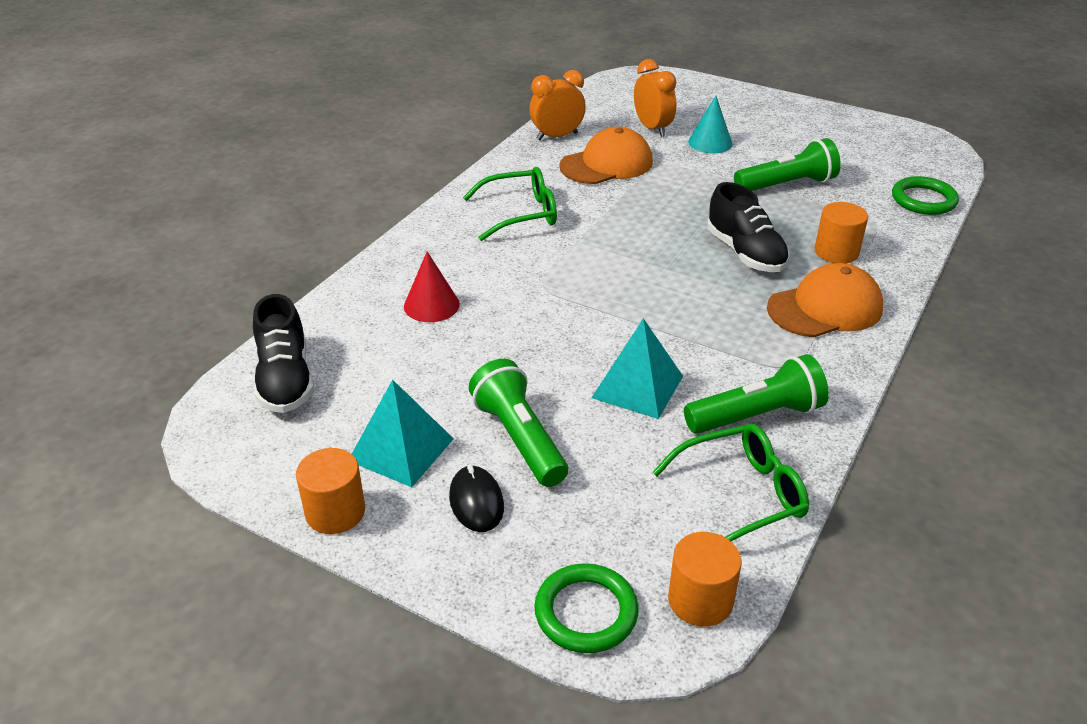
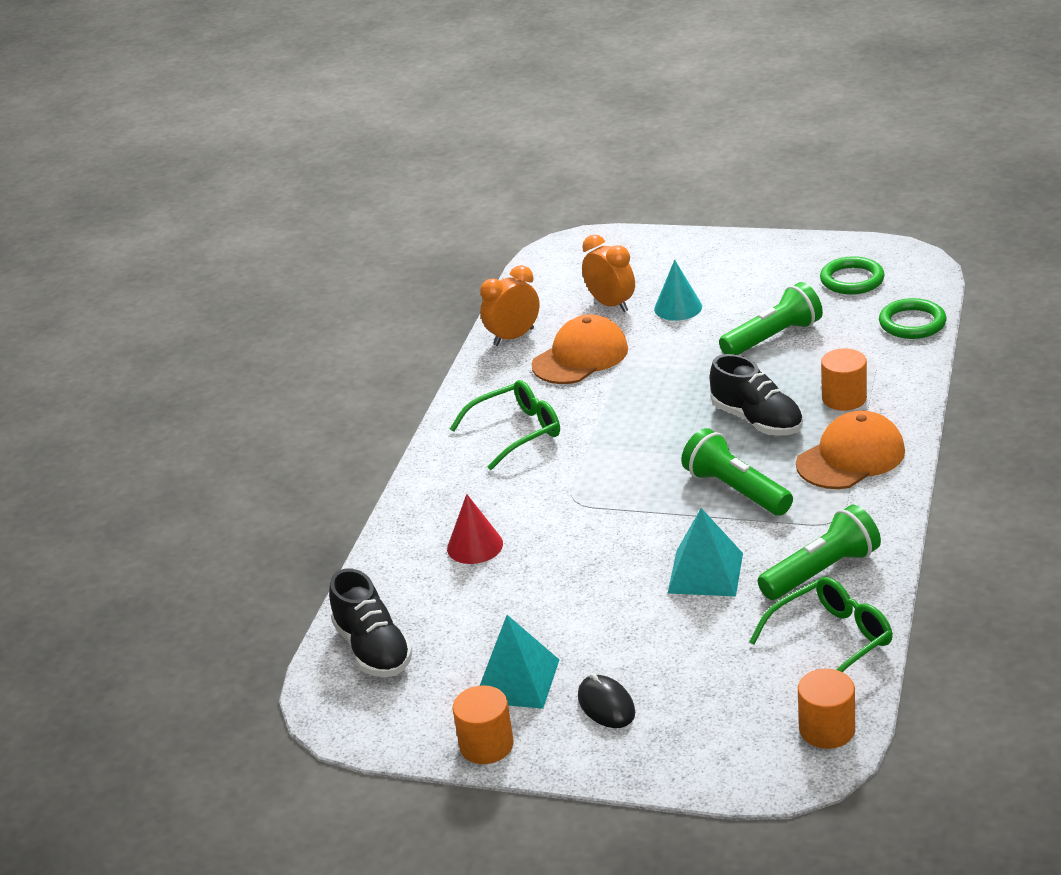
camera: 10 degrees left, 5 degrees down
(519, 438) = (618, 644): green flashlight -> green flashlight (735, 490)
(586, 612) = (738, 762): green ring -> green ring (852, 280)

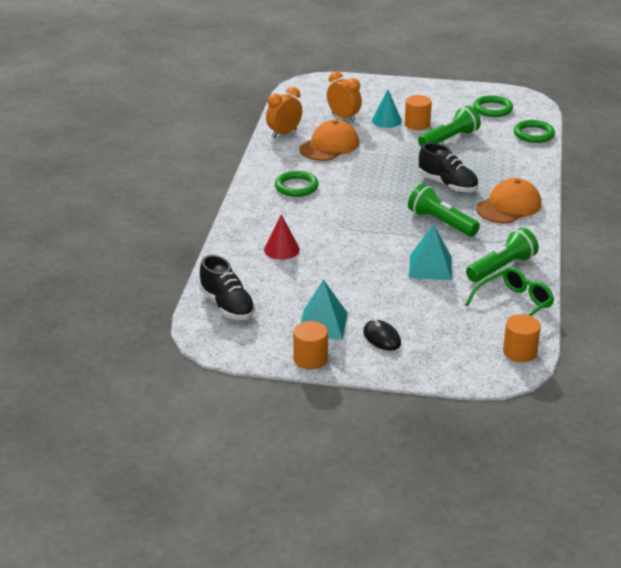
camera: 10 degrees left, 0 degrees up
(516, 432) = (296, 187): green glasses -> green ring
(844, 398) = (499, 174): orange cylinder -> orange cylinder (417, 124)

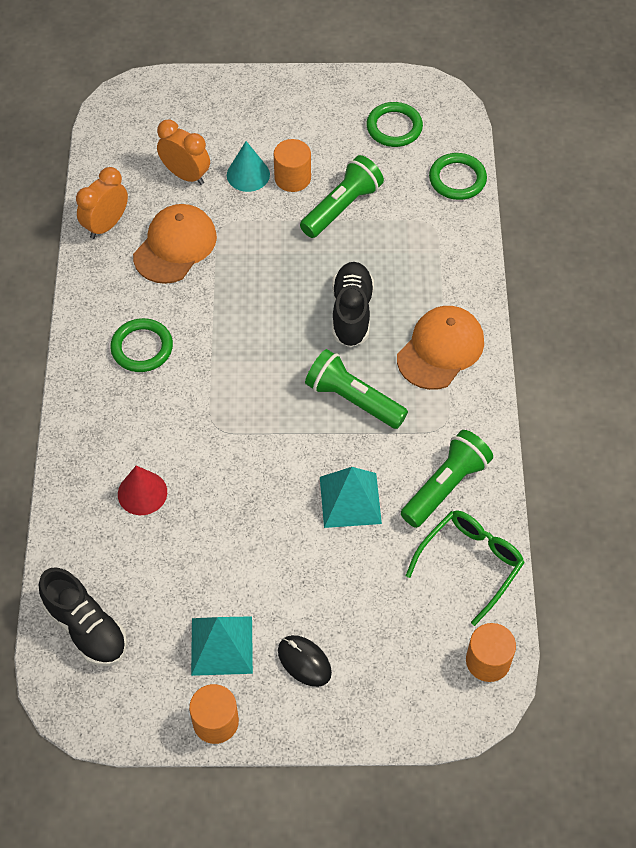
camera: 10 degrees left, 25 degrees up
(447, 184) = (351, 312): black shoe -> black shoe turned 120 degrees counterclockwise

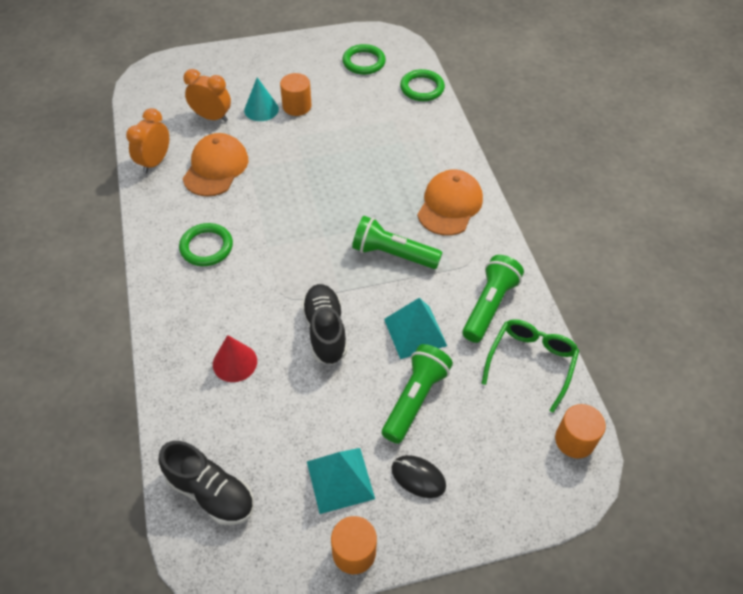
camera: 15 degrees left, 5 degrees down
(342, 207) = (341, 120): green flashlight -> green flashlight (415, 399)
(351, 312) = (371, 191): black shoe -> black shoe (325, 331)

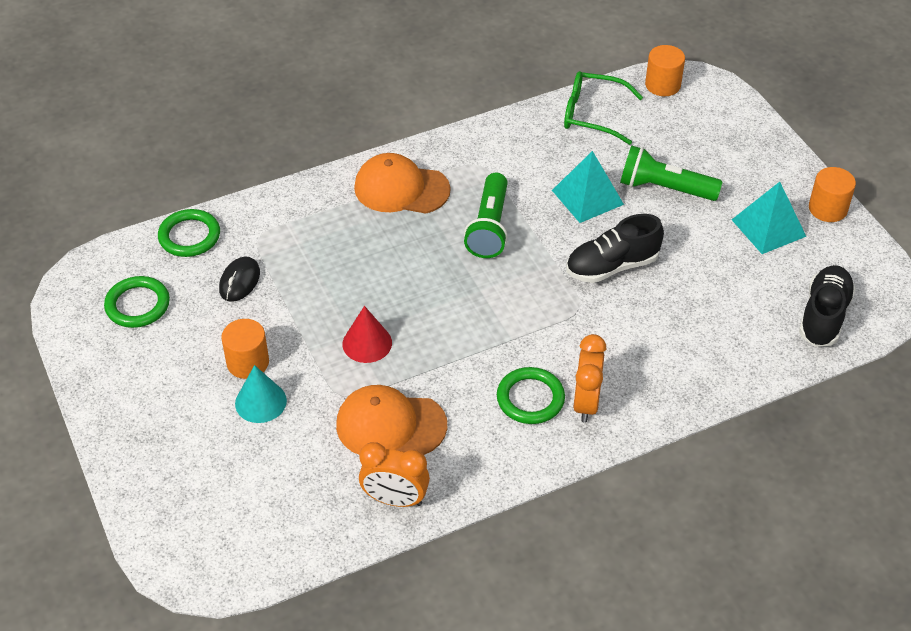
camera: 100 degrees left, 5 degrees down
(212, 117) = (287, 457): orange clock -> orange clock (586, 403)
(235, 362) = (679, 332): red cone -> red cone (367, 343)
(418, 477) = (742, 177): black mouse -> black mouse (239, 281)
(489, 305) = (535, 147): green flashlight -> none

